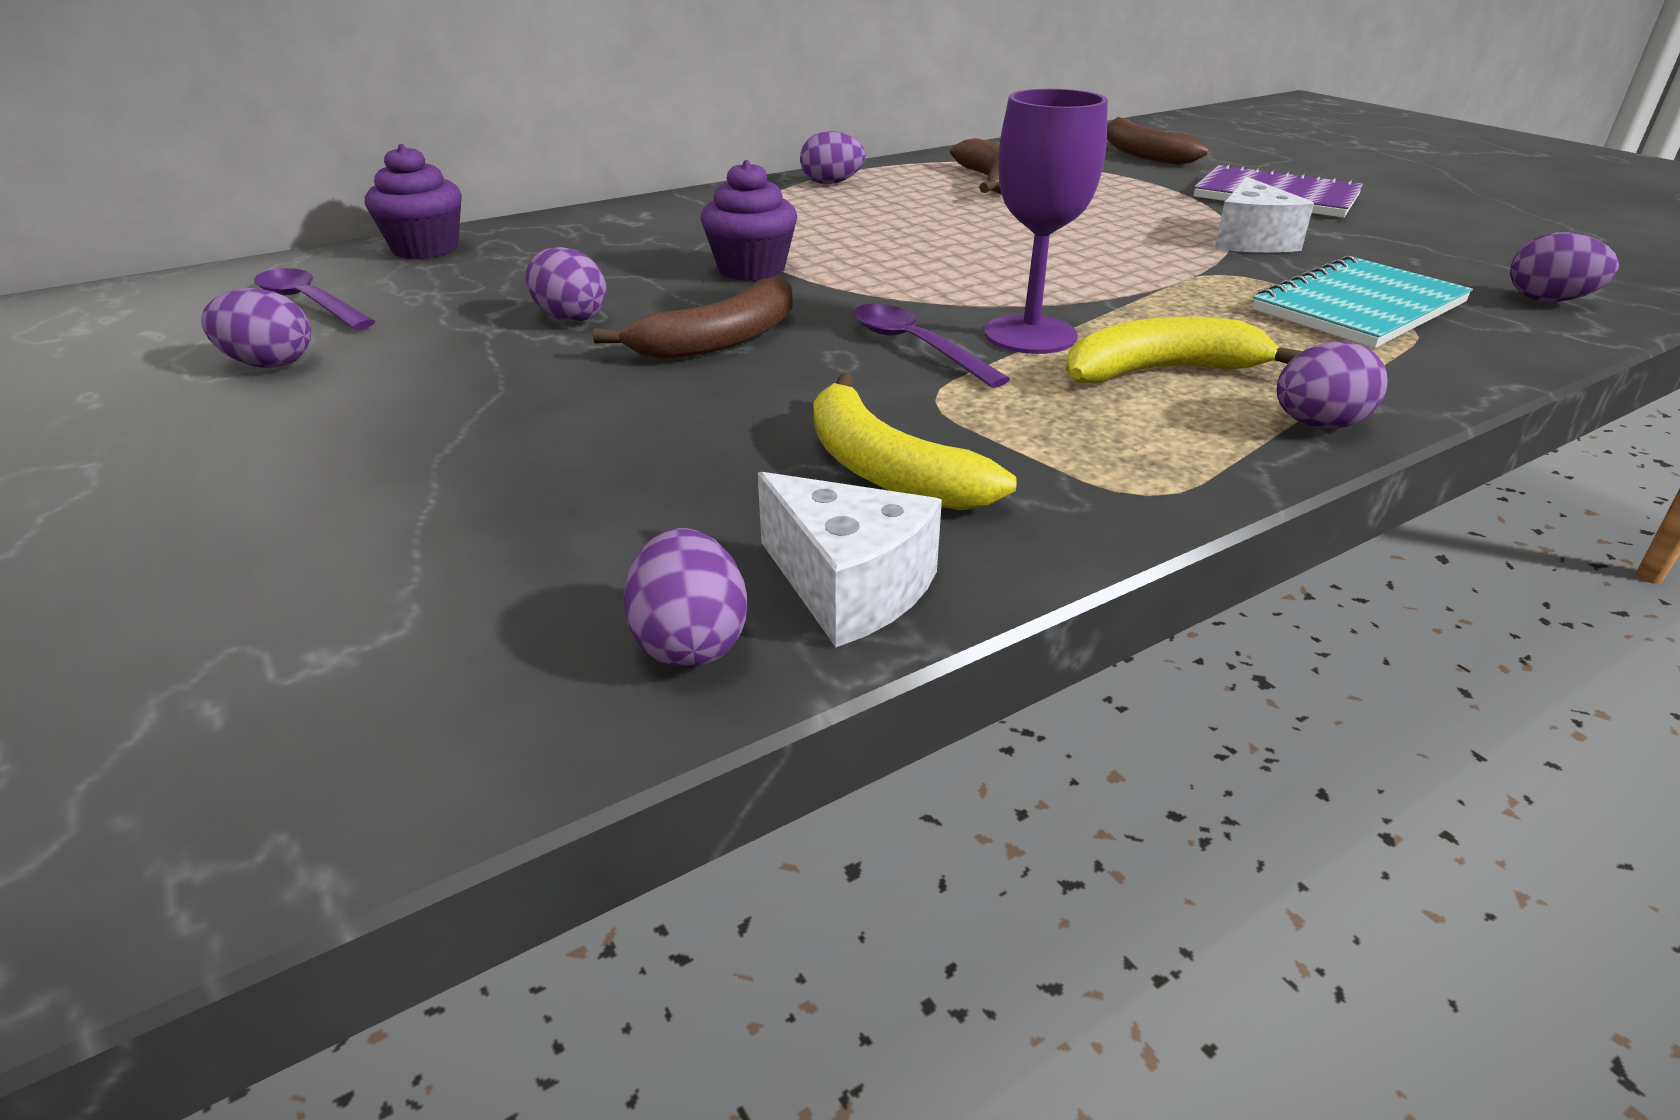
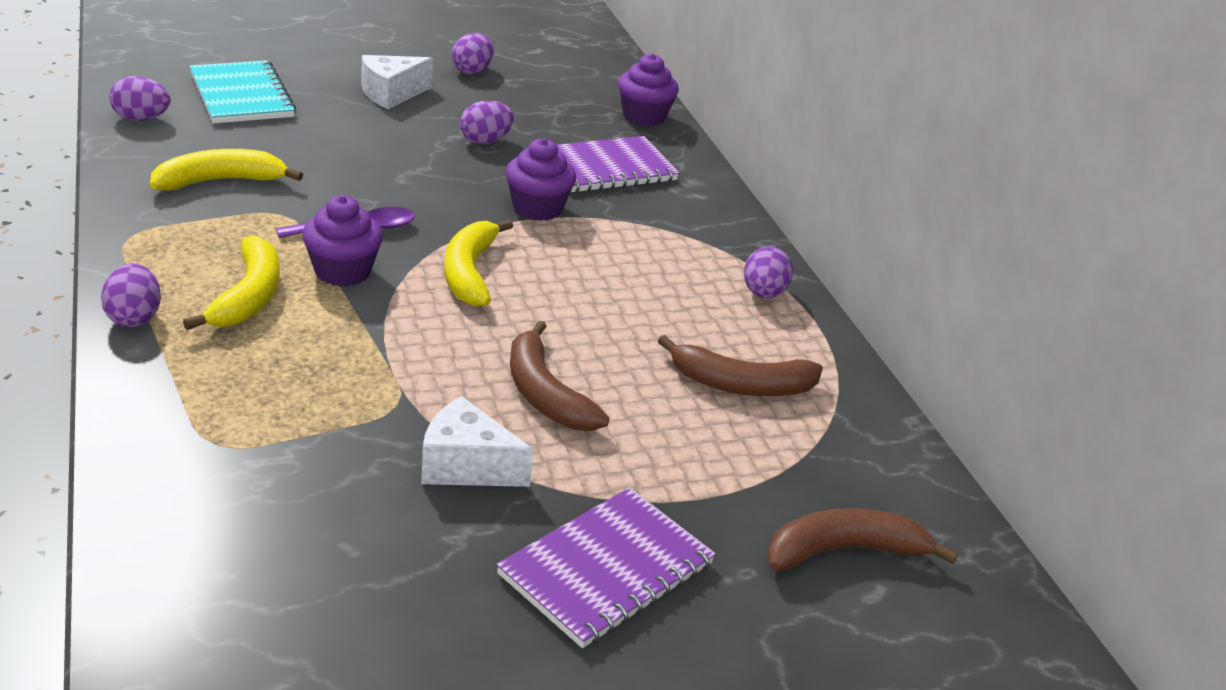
camera: 100 degrees right, 0 degrees up
(309, 303) = (558, 82): purple spoon -> none
(607, 251) = (606, 168): none -> purple notebook
(721, 340) = (416, 175): brown banana -> brown banana (545, 394)
(849, 587) = (140, 151): white cheese -> white cheese (391, 94)
(943, 279) = (470, 273): none -> yellow banana
(1030, 335) = (342, 271): purple goblet -> purple cupcake
(1359, 307) = (273, 438): turquoise notebook -> turquoise notebook (241, 96)
(1548, 300) = (196, 564): purple egg -> none

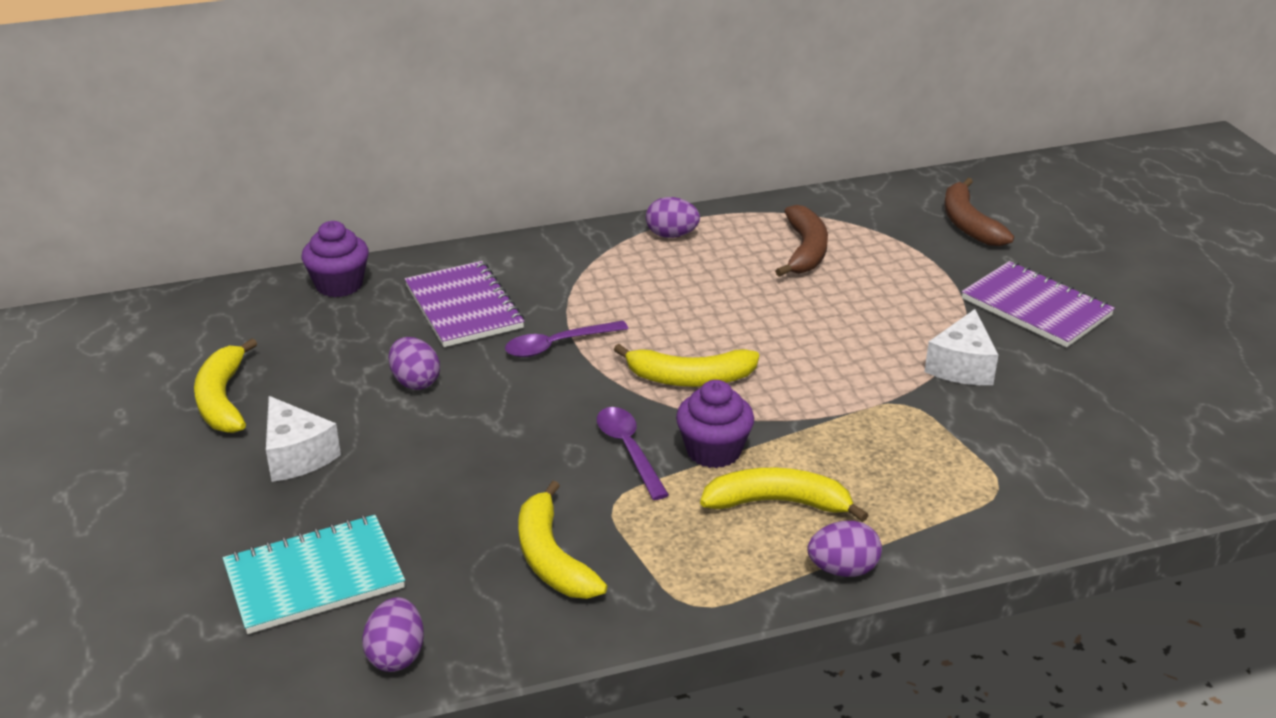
camera: 85 degrees left, 0 degrees up
(472, 71) = (223, 400): purple egg -> yellow banana
(537, 208) = (557, 345): purple cupcake -> purple spoon
(545, 394) = (856, 334): brown banana -> none

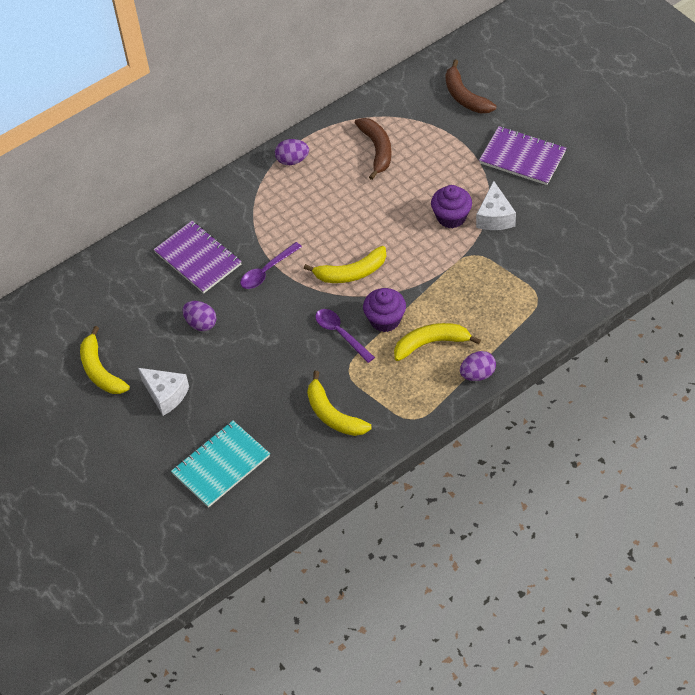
camera: 15 degrees left, 20 degrees up
(339, 285) = (114, 264): purple cupcake -> purple cupcake (451, 217)
(396, 655) = (286, 494): purple egg -> none

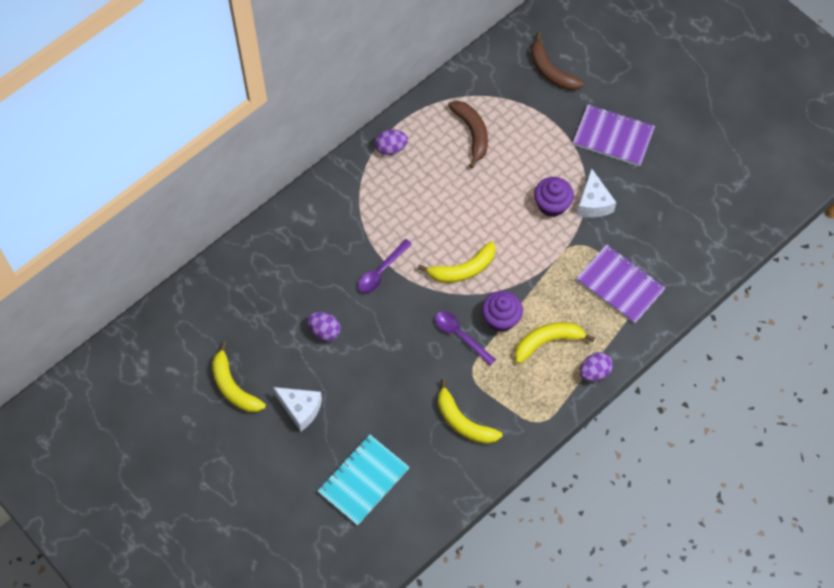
camera: 10 degrees left, 10 degrees up
(198, 258) = (312, 261): purple notebook -> purple notebook (620, 285)

